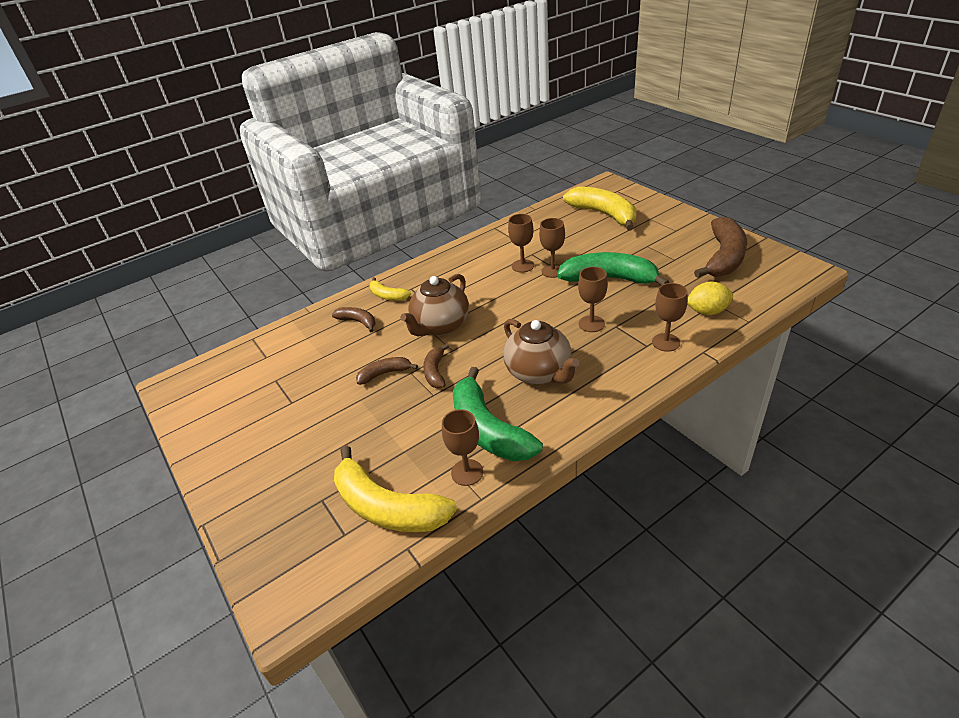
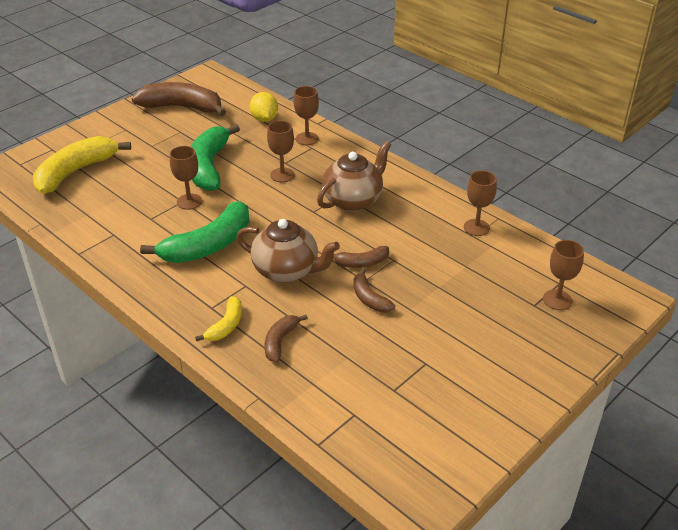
camera: 105 degrees left, 0 degrees up
(387, 507) = (525, 264): yellow banana -> none
(488, 430) = (428, 222): green banana -> green banana (209, 245)
(522, 266) = (175, 223): brown goblet -> brown goblet (557, 300)

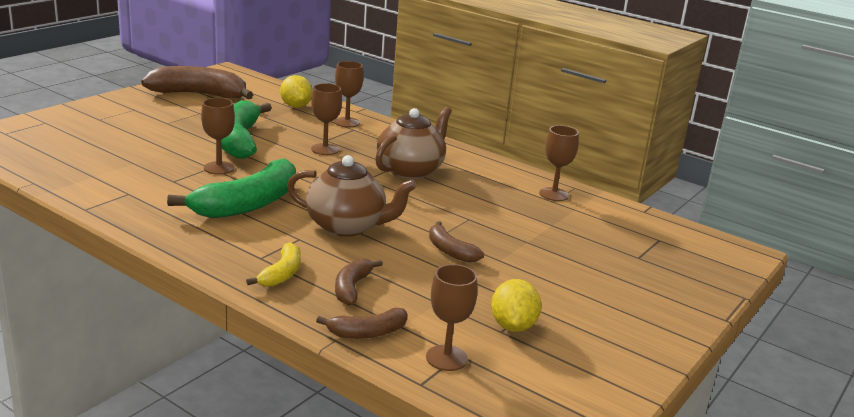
camera: 10 degrees left, 15 degrees down
(75, 172) = (76, 141): yellow banana -> none
(361, 263) = (433, 221): brown banana -> brown banana (367, 333)
(405, 384) = (513, 326): none -> yellow lemon
(557, 300) = (662, 253): brown goblet -> brown goblet (446, 358)

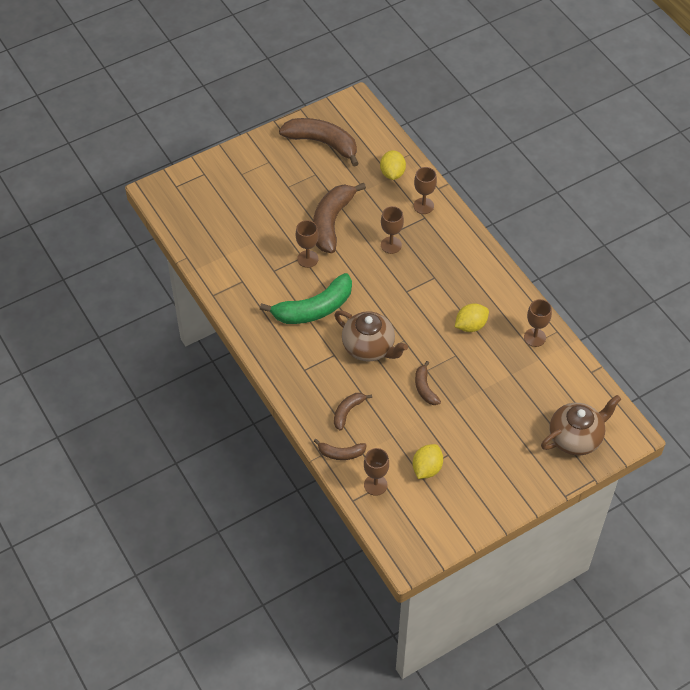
camera: 25 degrees right, 30 degrees up
(238, 141) = (331, 222): green banana -> brown banana
(282, 273) = (311, 389): yellow banana -> none
(411, 170) = (442, 286): brown teapot -> brown teapot (576, 438)
(469, 194) = (470, 325): none -> yellow lemon

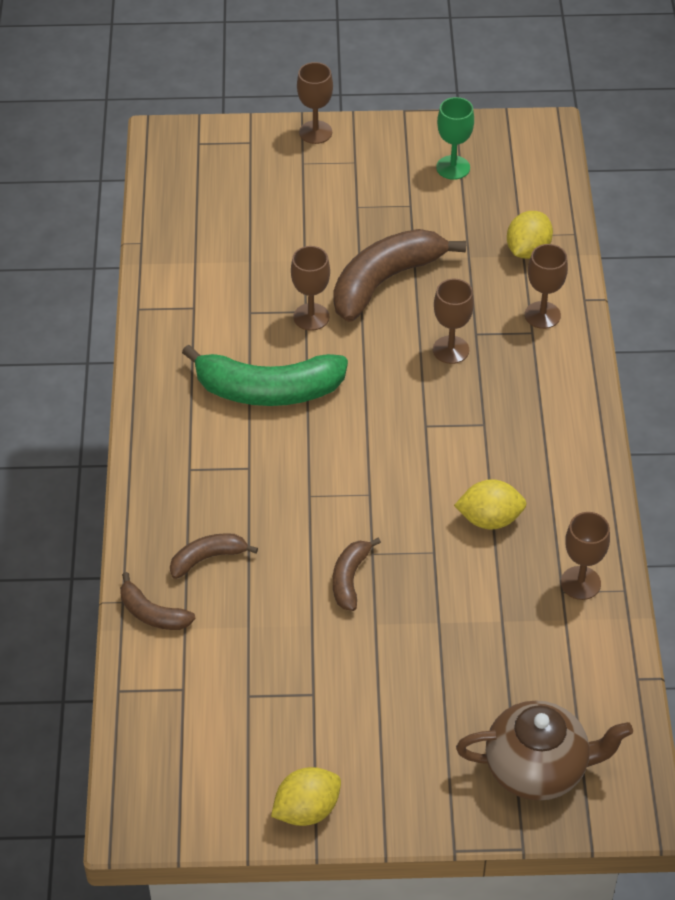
camera: 30 degrees right, 5 degrees down
(322, 143) = (453, 167): brown banana -> green goblet
(369, 347) = (308, 481): brown teapot -> none
(375, 485) = (169, 684): brown goblet -> brown goblet (315, 132)
(427, 468) = (265, 699): yellow lemon -> yellow lemon (307, 810)

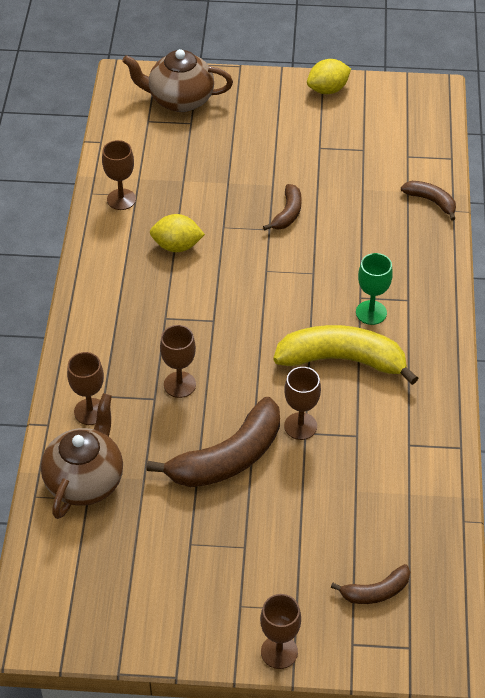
camera: 175 degrees left, 0 degrees up
(207, 558) = (392, 234): brown banana -> brown banana (376, 592)
(268, 390) = (342, 360): green banana -> yellow banana
(453, 167) = (137, 589): green goblet -> green goblet (371, 312)
(528, 250) = (85, 481): yellow lemon -> brown teapot

